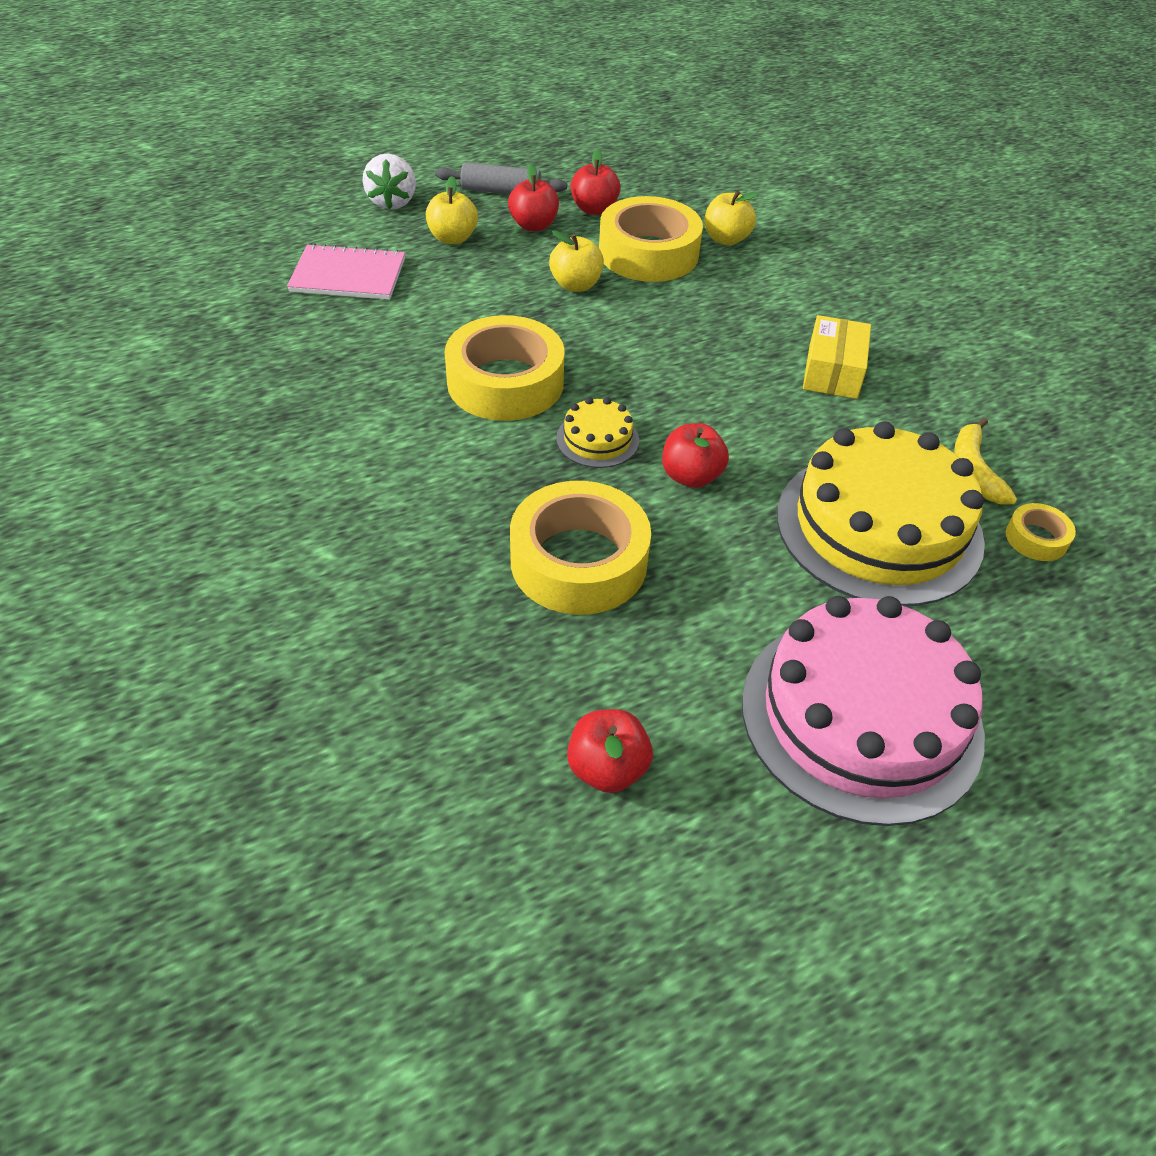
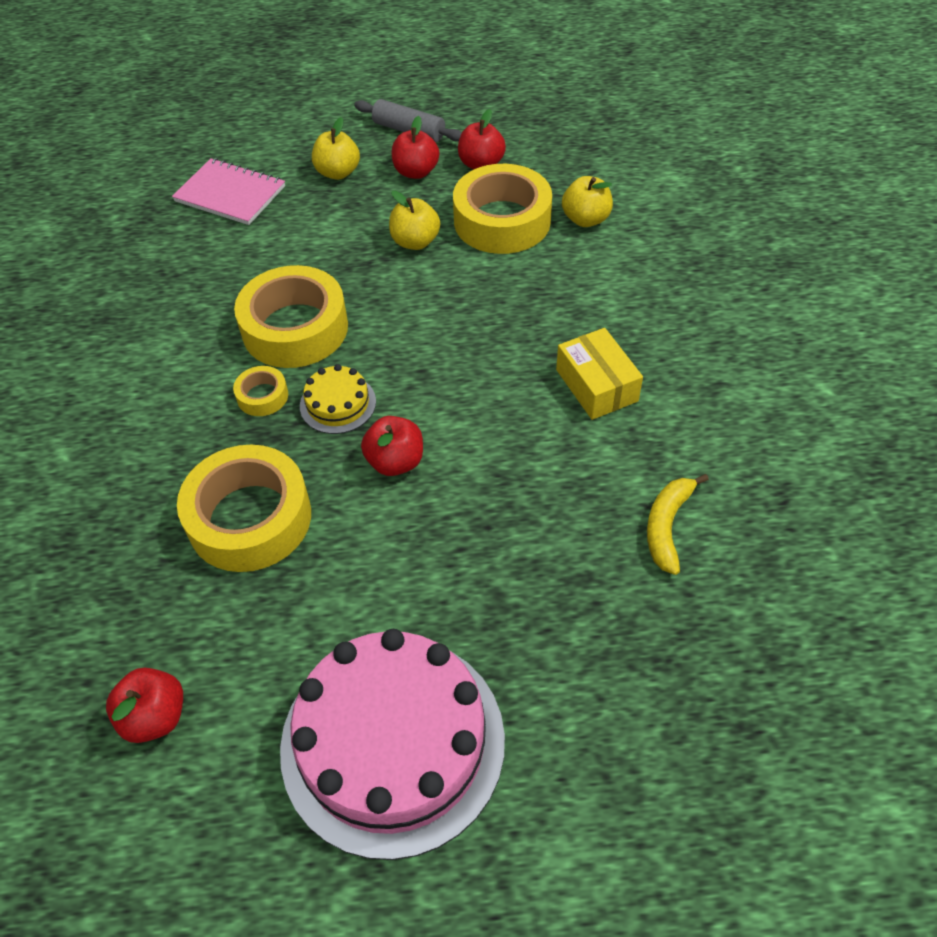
camera: 25 degrees right, 5 degrees up
(392, 202) = (309, 126): white strawberry -> none
(832, 371) = (596, 385): yellow box -> yellow box turned 60 degrees counterclockwise
(878, 527) = (533, 560): yellow cake -> none
(1036, 538) = (680, 616): yellow tape -> yellow tape (262, 396)

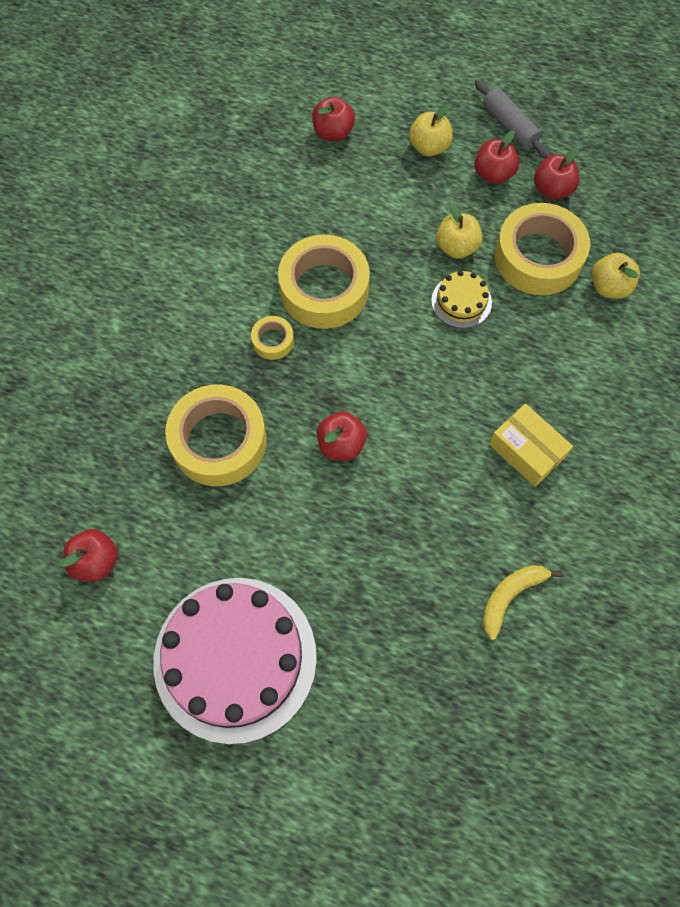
camera: 25 degrees right, 15 degrees up
(230, 194) = (333, 132): pink notebook -> red apple
(338, 403) = (324, 373): yellow cake -> yellow cake (461, 301)
(596, 385) = (526, 451): yellow box -> yellow box turned 45 degrees counterclockwise

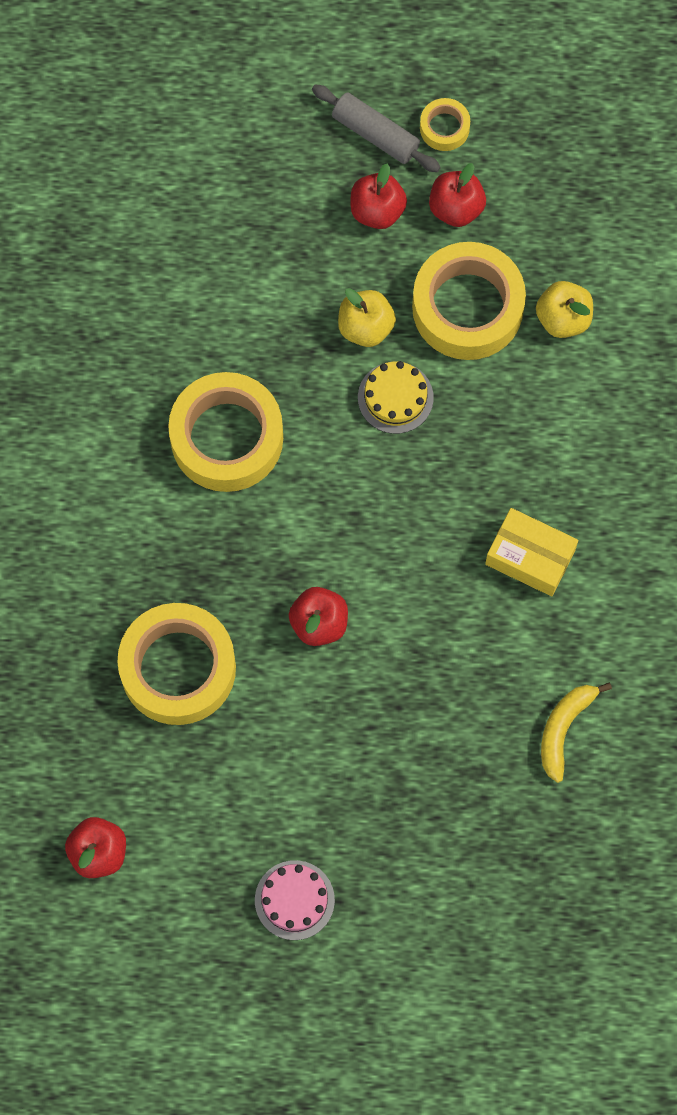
camera: 20 degrees left, 5 degrees up
(235, 658) = (294, 900): pink cake -> pink cake, size x0.43
(273, 341) = (191, 525): yellow tape -> yellow tape (444, 128)
(333, 132) = (156, 218): red apple -> none
(429, 147) = (284, 198): yellow apple -> none

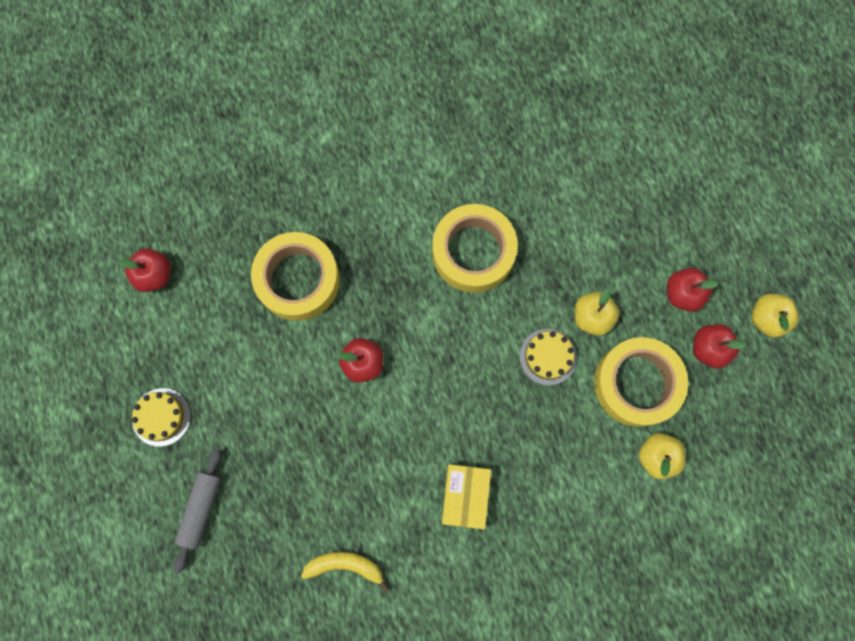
camera: 70 degrees right, 5 degrees up
(294, 900) = (161, 417): pink cake -> yellow cake
(375, 134) = (740, 272): grey rolling pin -> grey rolling pin (201, 509)
(444, 128) = (766, 318): yellow tape -> yellow apple

